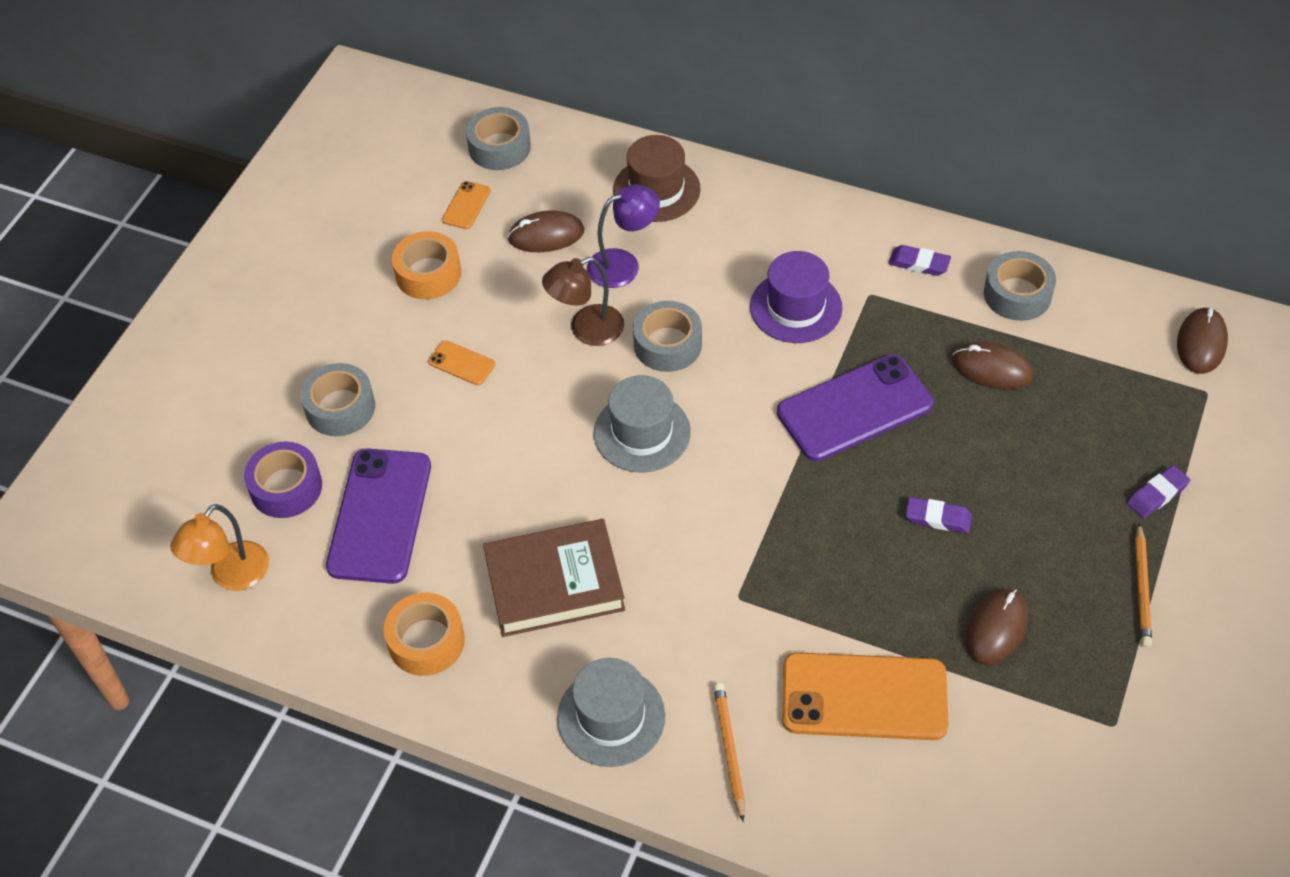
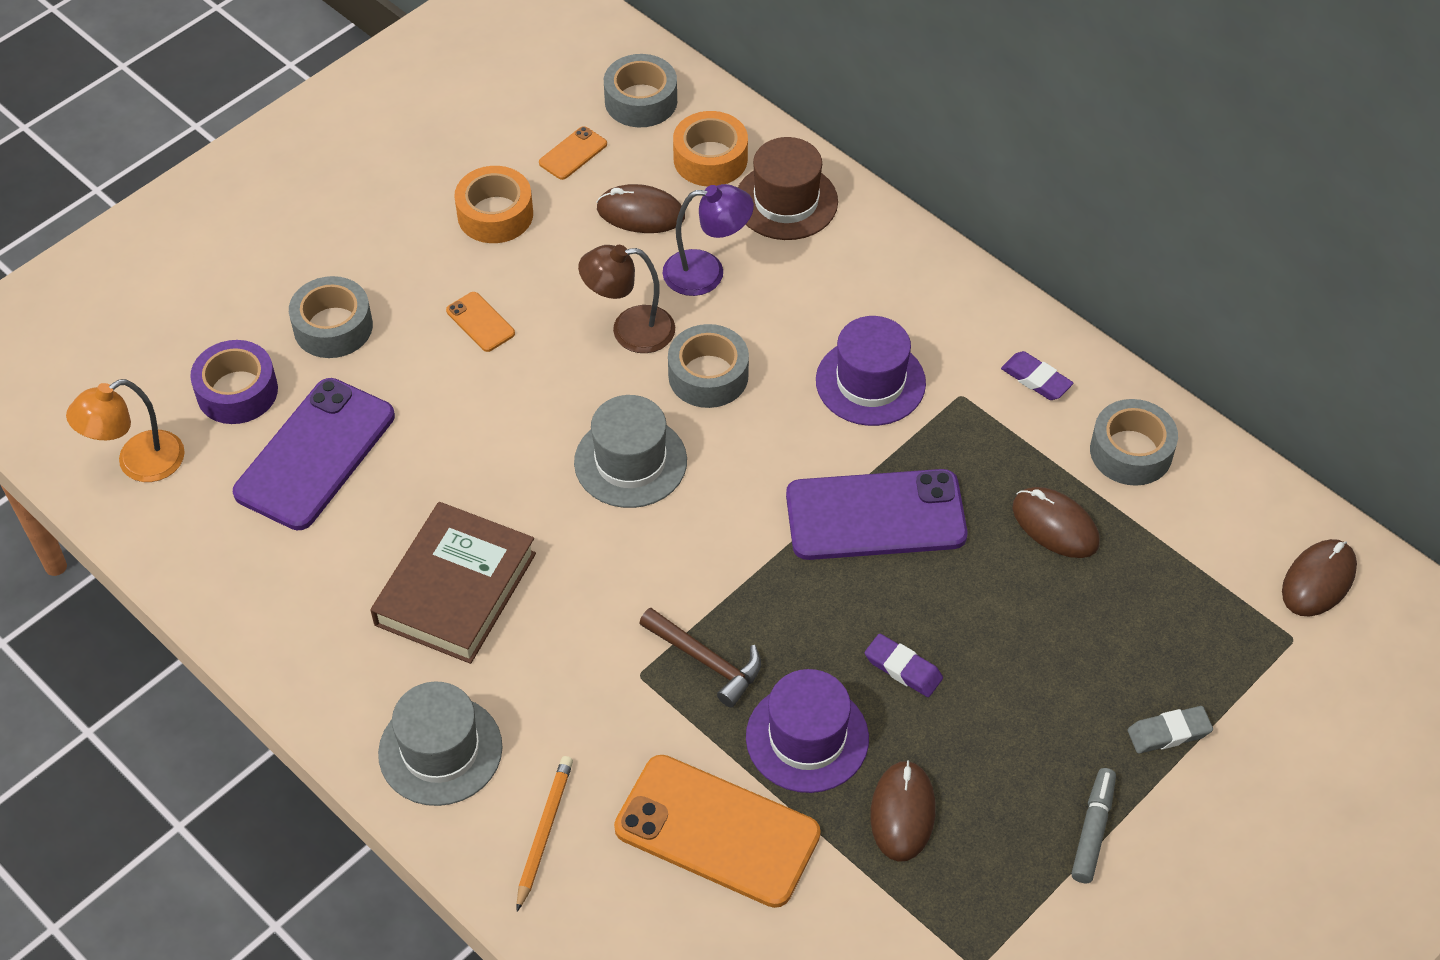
camera: 20 degrees right, 0 degrees up
(426, 641) = (295, 601): orange tape -> orange tape (710, 159)
(554, 583) = (455, 589): brown book -> brown book turned 75 degrees counterclockwise
(785, 567) = (706, 661): none -> brown hammer
(894, 598) = (807, 738): none -> purple hat
(996, 628) = (902, 813): brown mouse -> brown mouse turned 45 degrees counterclockwise
(1142, 588) = (1092, 830): orange pencil -> grey marker
(1157, 494) = (1169, 733): purple eraser -> grey eraser

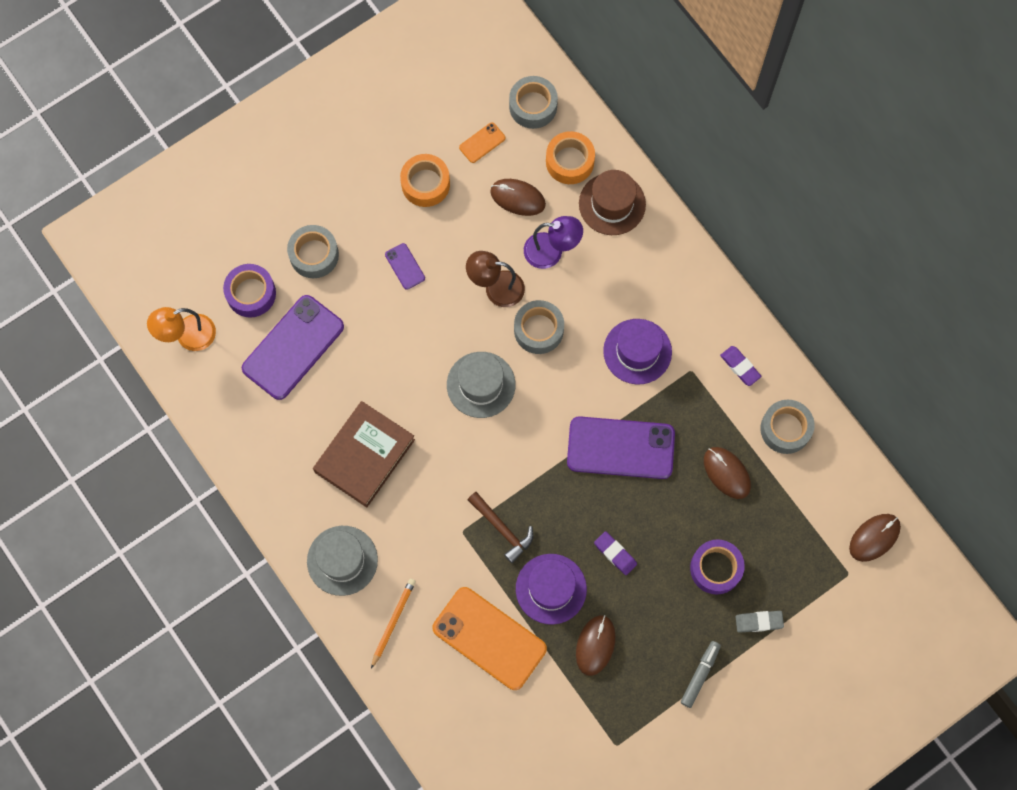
camera: 10 degrees right, 20 degrees up
(480, 322) = (405, 266): orange phone -> purple phone
(1075, 664) = (715, 568): none -> purple tape

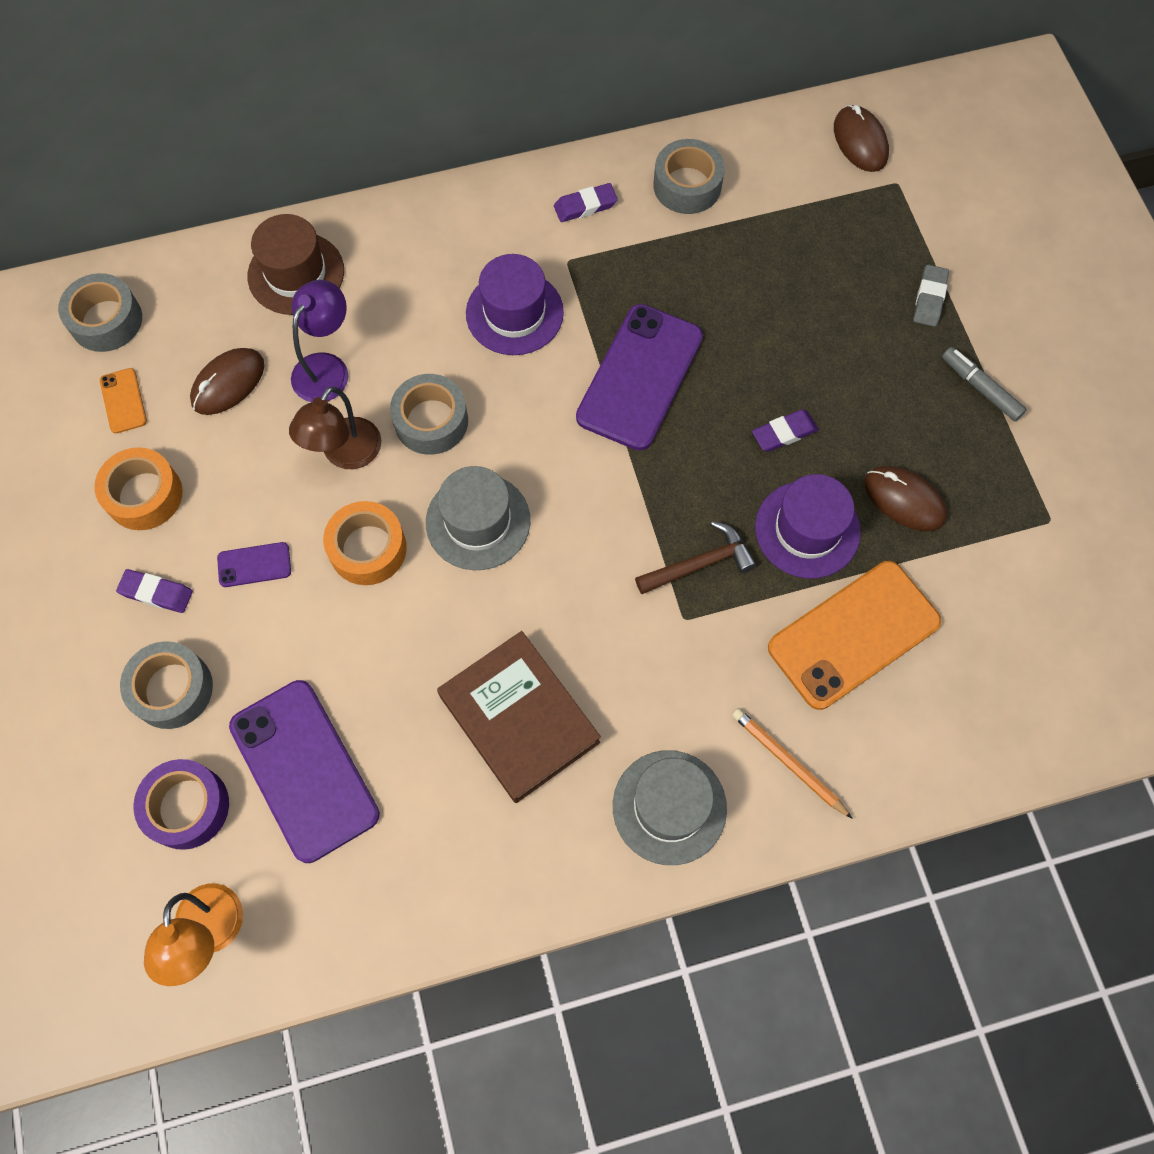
camera: 70 degrees left, 5 degrees down
(367, 219) = (156, 593): none -> purple eraser
(570, 161) = (210, 303): orange tape -> orange tape (368, 549)
(715, 568) = (843, 322): purple tape -> none
(726, 473) = (720, 267): brown mouse -> none

